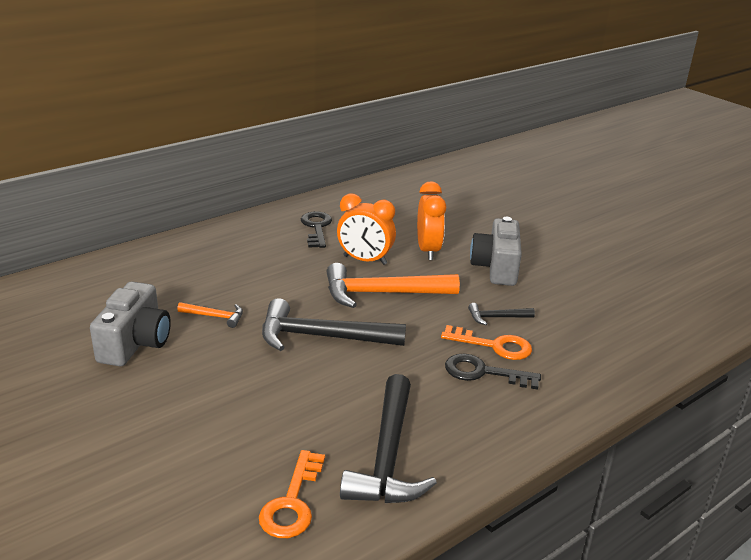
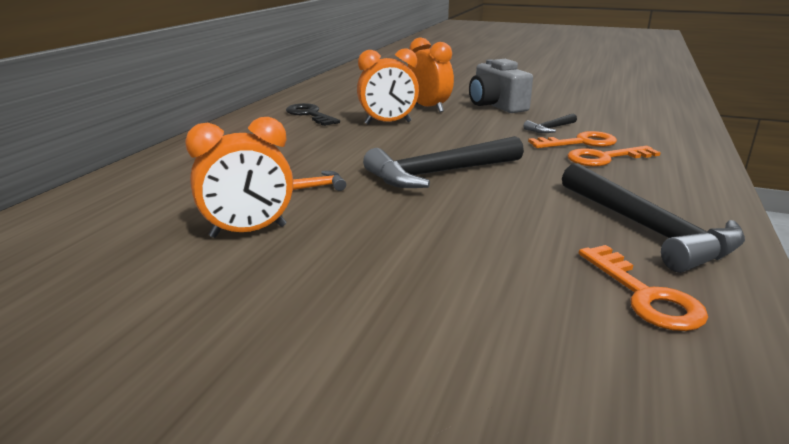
camera: 30 degrees left, 5 degrees down
(135, 343) = (248, 231): grey camera -> orange clock
(382, 293) = (439, 137): orange hammer -> none
(484, 373) = (605, 158): black key -> orange key

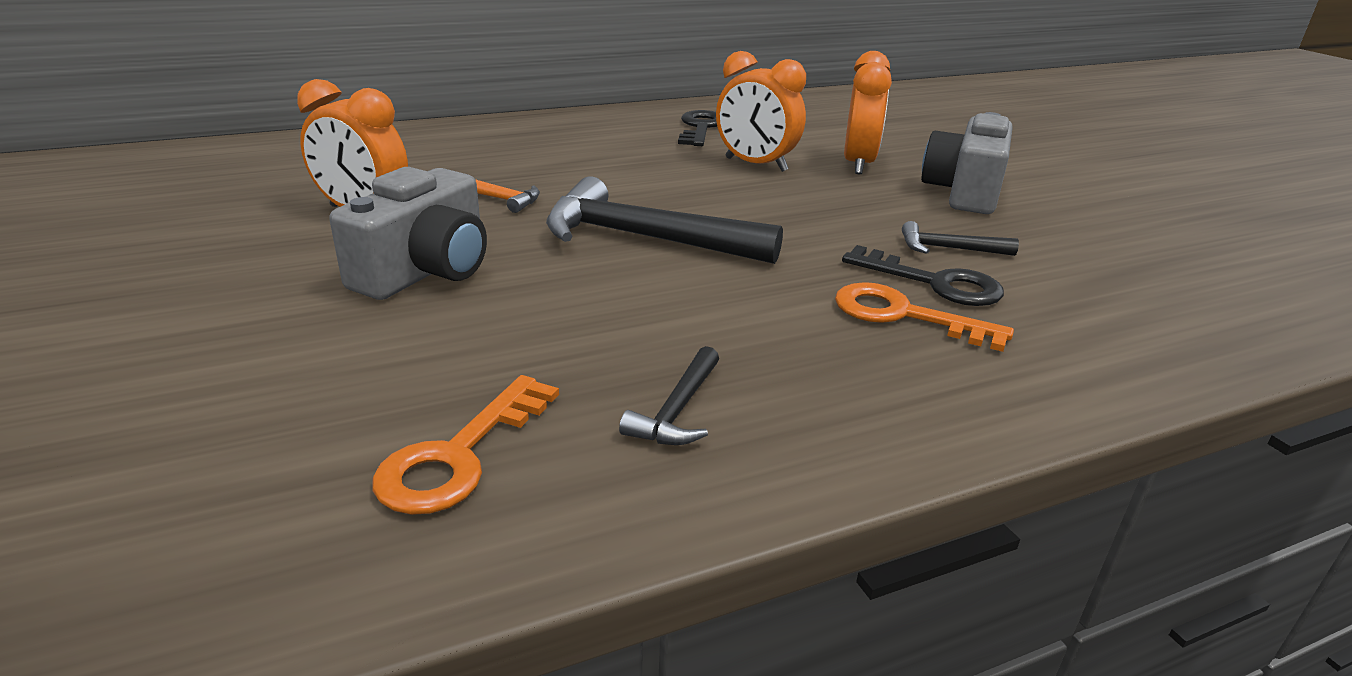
camera: 45 degrees right, 5 degrees up
(386, 239) = (426, 271): none -> grey camera
(579, 142) = (933, 282): orange key -> black key
(647, 229) = (677, 410): black hammer -> black hammer, size x0.47

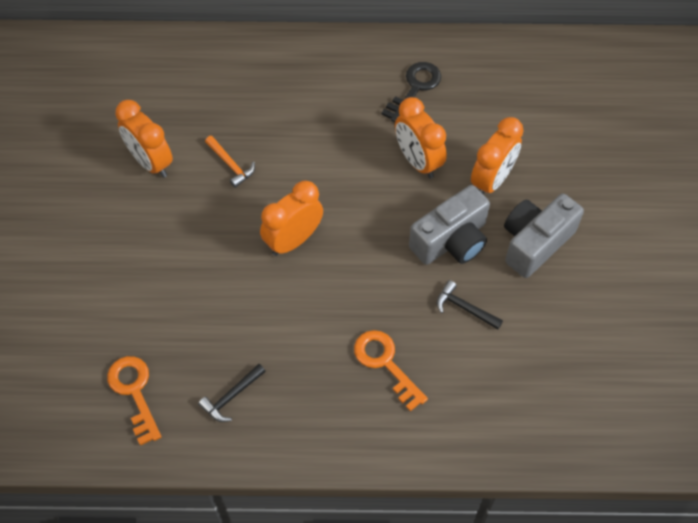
camera: 25 degrees right, 30 degrees up
(426, 271) = (164, 240): grey camera -> grey camera (451, 241)
(460, 455) = (134, 393): orange key -> orange key turned 105 degrees clockwise
(645, 238) = (293, 240): black hammer -> orange clock
(933, 282) = (426, 339): black key -> none

